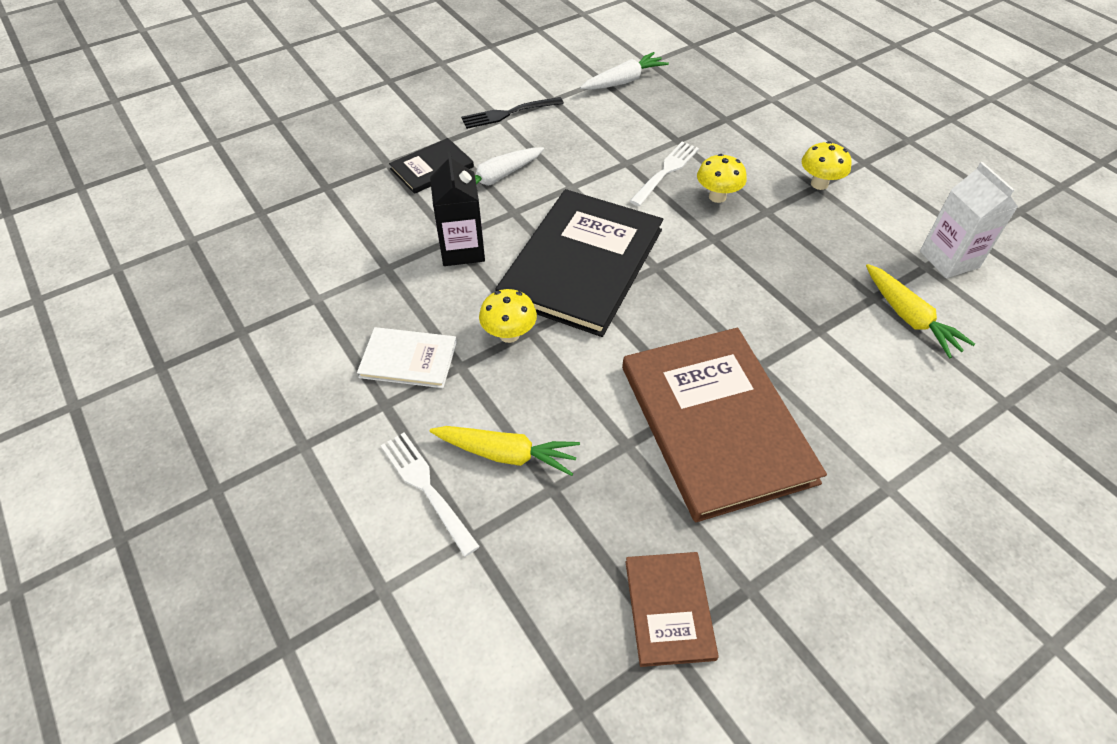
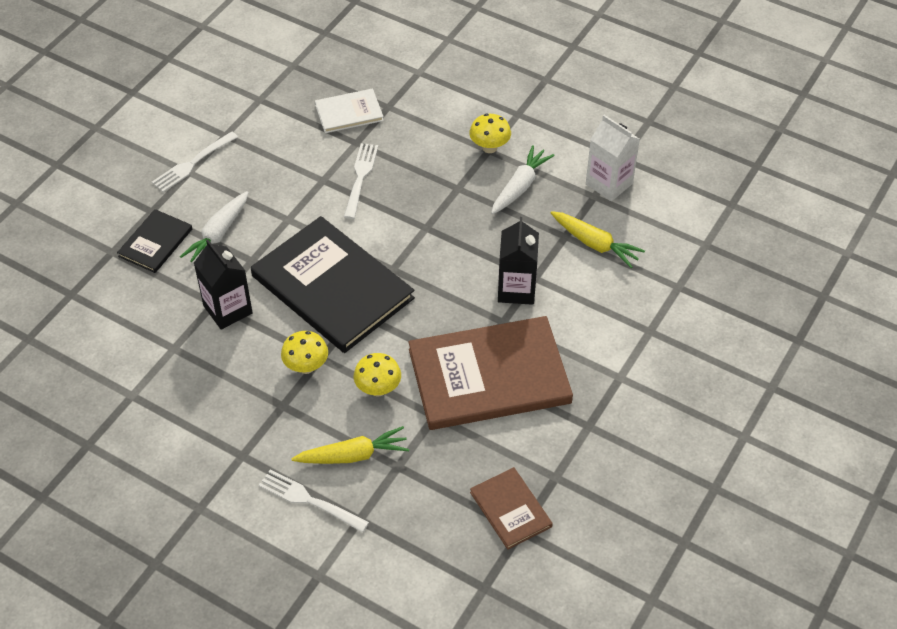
camera: 25 degrees left, 0 degrees up
(408, 359) = (239, 415): white book -> white book (349, 112)
(509, 113) = (193, 163): black fork -> white fork
(581, 264) = (332, 287): black book -> black book turned 45 degrees counterclockwise
(624, 81) = (280, 94): white carrot -> white carrot (520, 186)
(715, 423) = (489, 376): brown book -> brown book turned 60 degrees counterclockwise
(717, 197) = (413, 188): yellow mushroom -> yellow mushroom (378, 389)
(791, 335) = (516, 289): none -> black carton

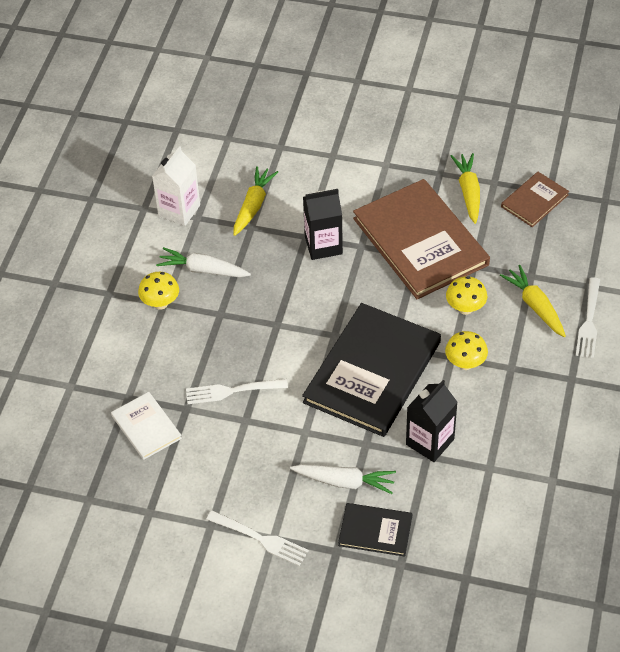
camera: 105 degrees left, 0 degrees up
(548, 445) = (468, 192): none -> yellow carrot

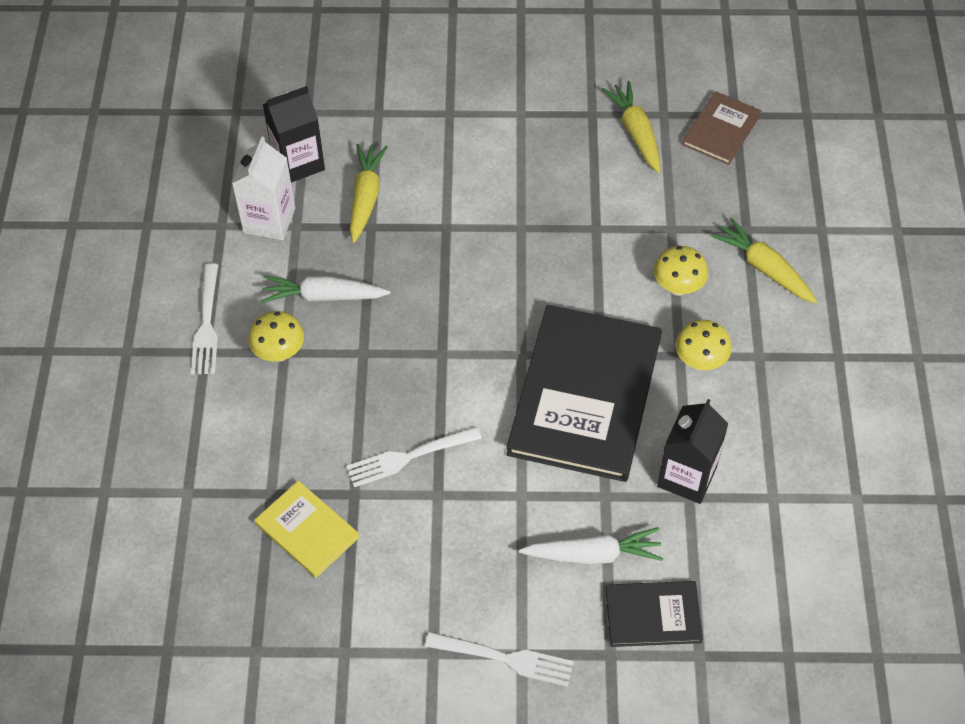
camera: 15 degrees left, 5 degrees up
(146, 427) = (307, 530): white book -> yellow book
(323, 245) = (472, 235): black carton -> black carton (298, 163)
(420, 241) = (595, 208): brown book -> none
(589, 320) = (836, 275): white fork -> white fork (206, 323)

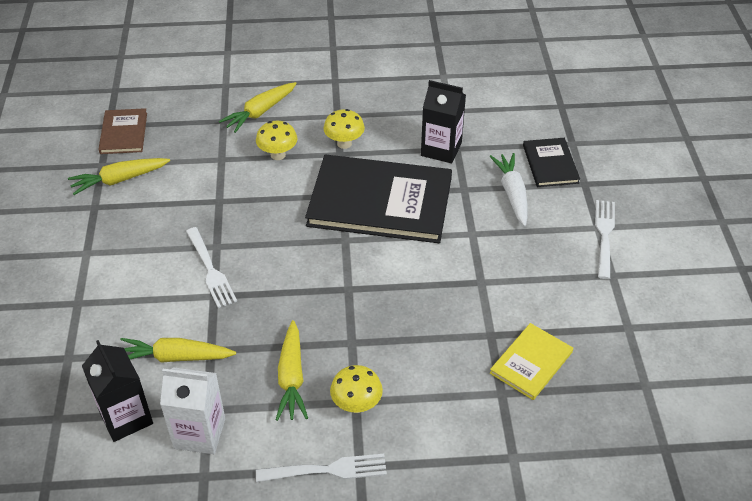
camera: 95 degrees left, 10 degrees down
(324, 296) = (291, 377): white carrot -> yellow carrot
(409, 456) = (450, 302): white fork -> white fork (210, 269)
(721, 130) = (123, 133): brown book -> brown book turned 60 degrees clockwise

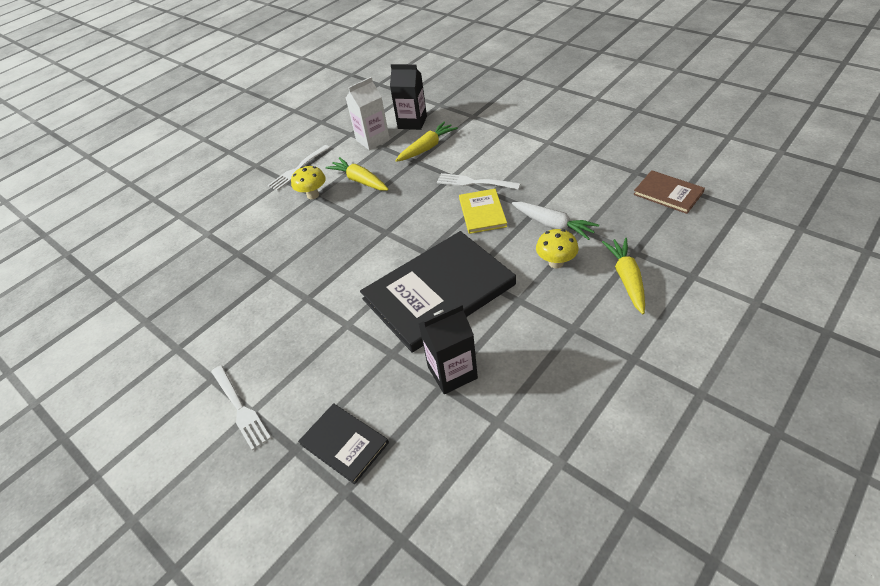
camera: 140 degrees right, 0 degrees up
(119, 180) = (608, 174): yellow carrot -> none
(344, 143) = (529, 310): yellow mushroom -> none
(512, 194) = (349, 382): white carrot -> white carrot (553, 225)
(531, 363) = (231, 279): yellow book -> yellow book (482, 212)

